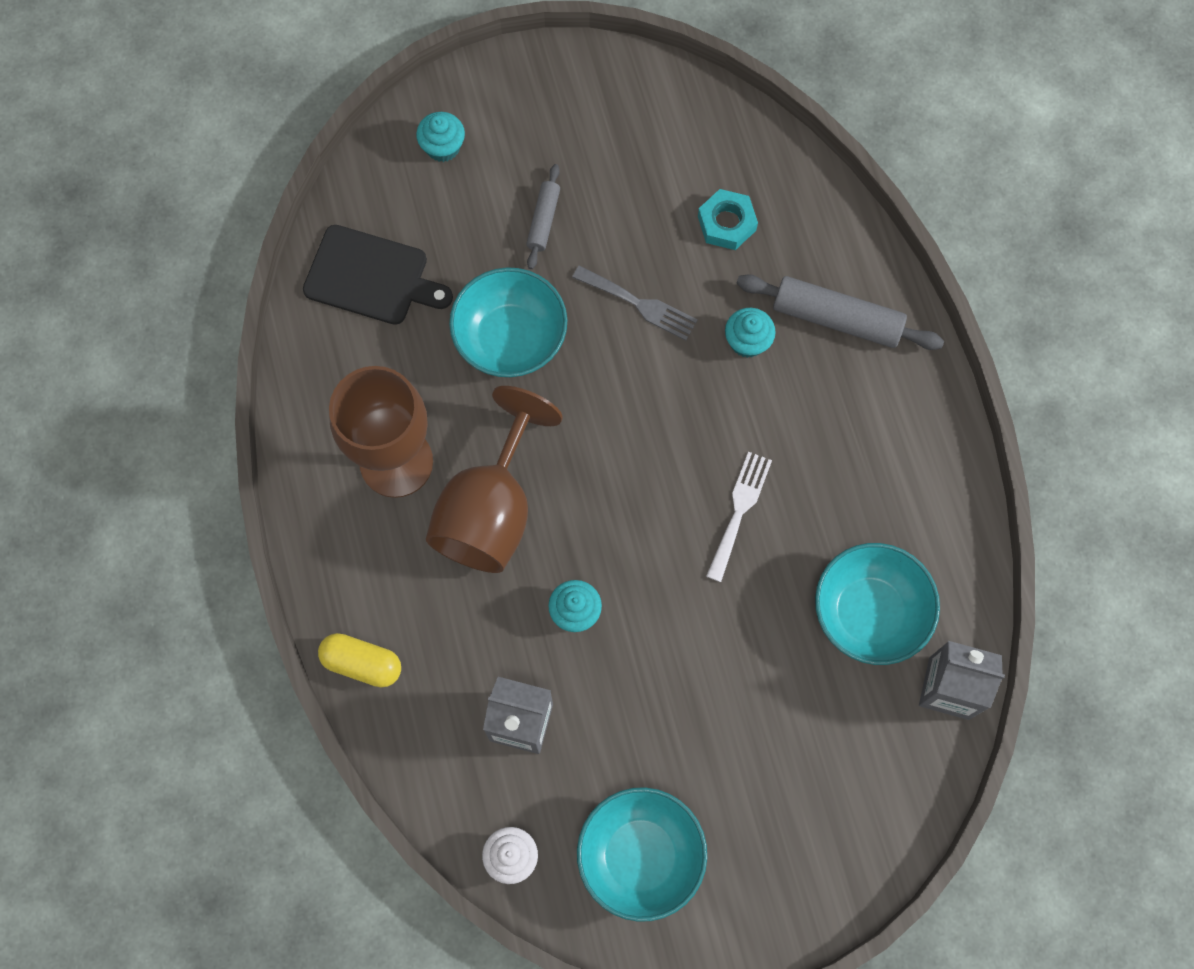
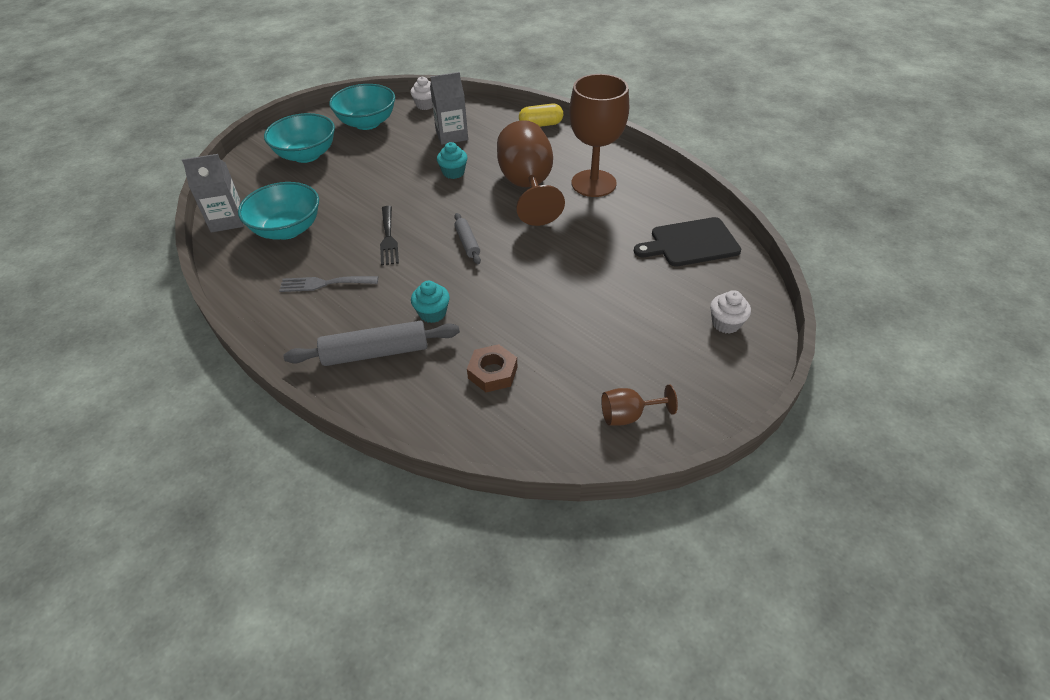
camera: 150 degrees right, 25 degrees down
(443, 147) = (725, 323): turquoise cupcake -> white cupcake
(510, 338) = (583, 252): turquoise bowl -> turquoise bowl (306, 155)
(543, 220) = (619, 315): grey rolling pin -> grey rolling pin (467, 243)
(628, 104) = (628, 415): none -> brown goblet
(640, 304) = (518, 301): grey fork -> grey fork (324, 283)
(726, 223) = (492, 372): turquoise nut -> brown nut
(739, 510) = (388, 238): white fork -> black fork

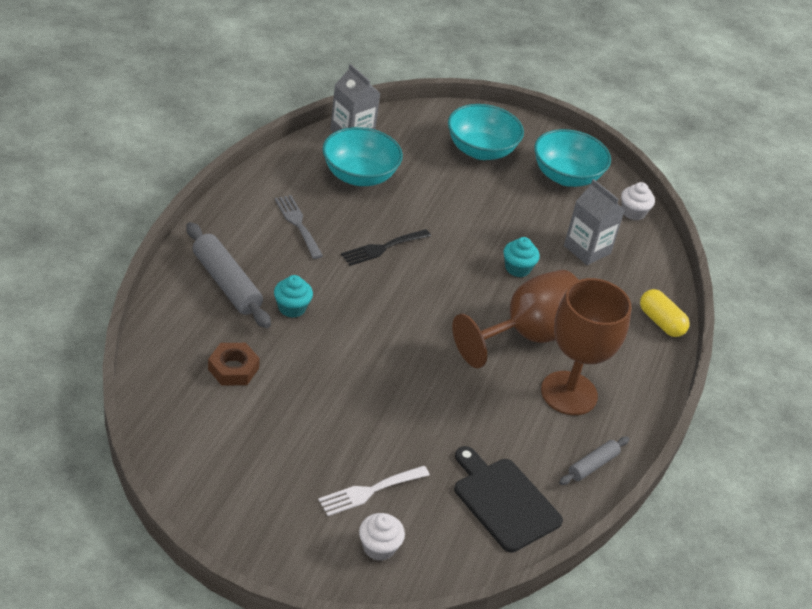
camera: 60 degrees right, 5 degrees down
(467, 243) = (405, 308): grey rolling pin -> grey rolling pin (593, 465)
(628, 415) = (217, 479): brown goblet -> none
(665, 315) = (369, 491): none -> white fork

